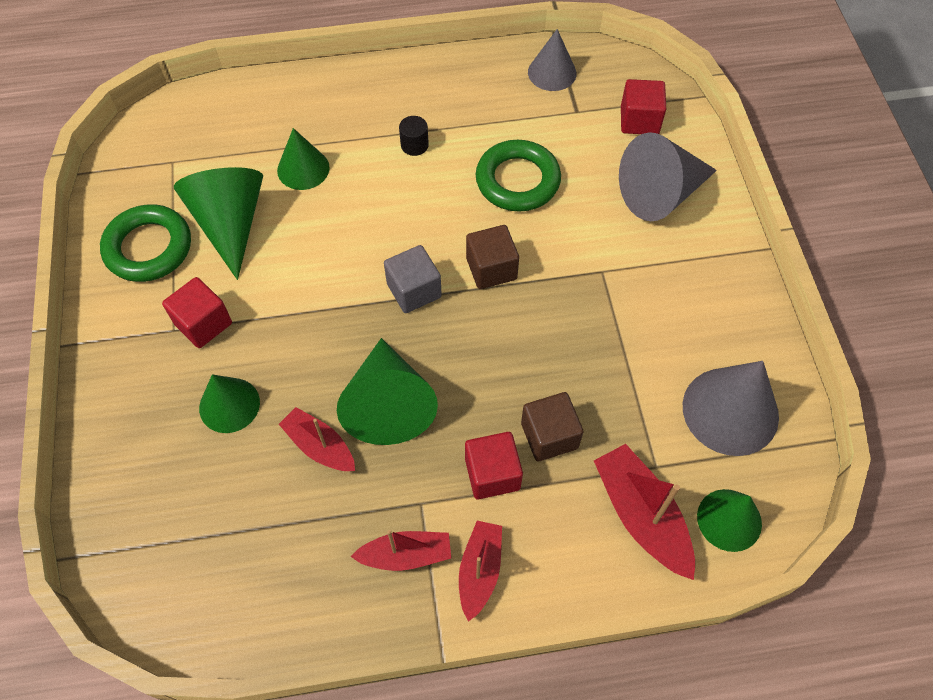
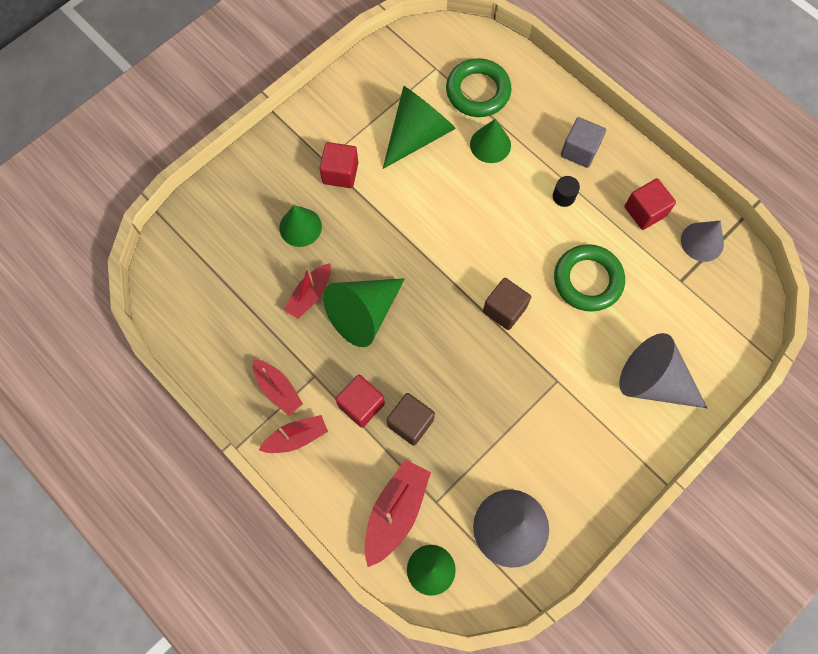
camera: 55 degrees right, 10 degrees up
(148, 248) = (366, 104): green ring -> green ring (478, 91)
(319, 446) = (310, 295): red boat -> red boat turned 150 degrees counterclockwise
(414, 290) = (452, 274): grey cube -> grey cube (579, 150)
(639, 120) = (708, 328): red cube -> red cube (645, 211)

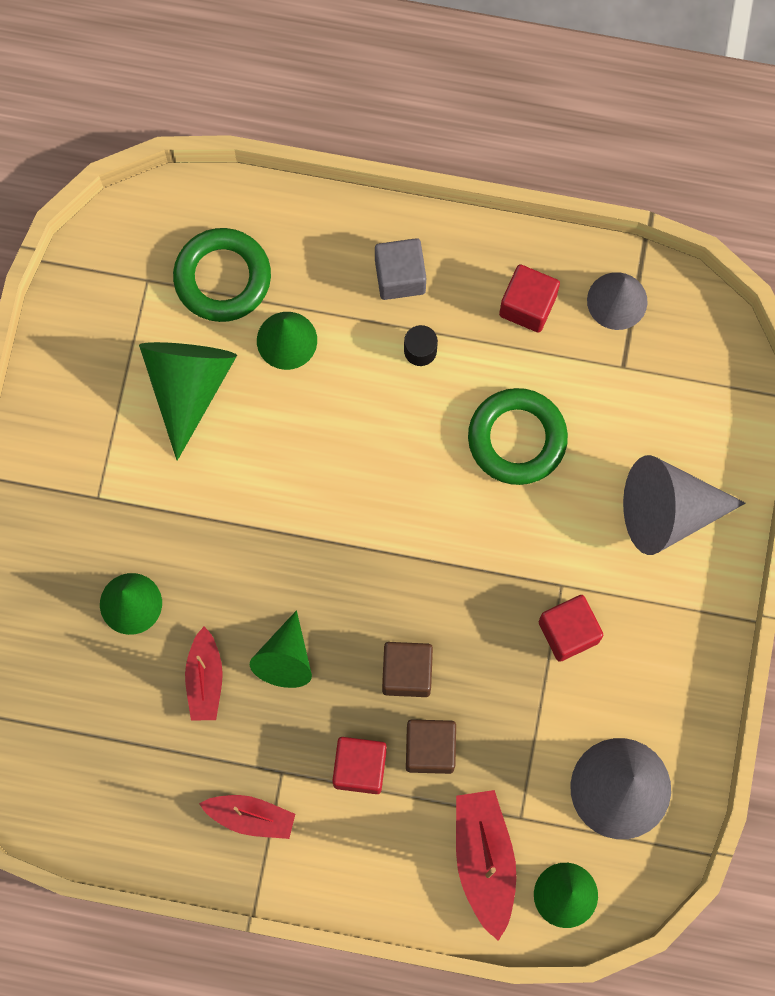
camera: 35 degrees left, 5 degrees up
(296, 437) = (313, 857): red boat -> none
(340, 173) = (129, 501): red cube -> red cube (568, 632)
(364, 313) = (285, 658): green cone -> green cone, size x0.63
(504, 309) = (445, 540): brown cube -> brown cube (407, 673)

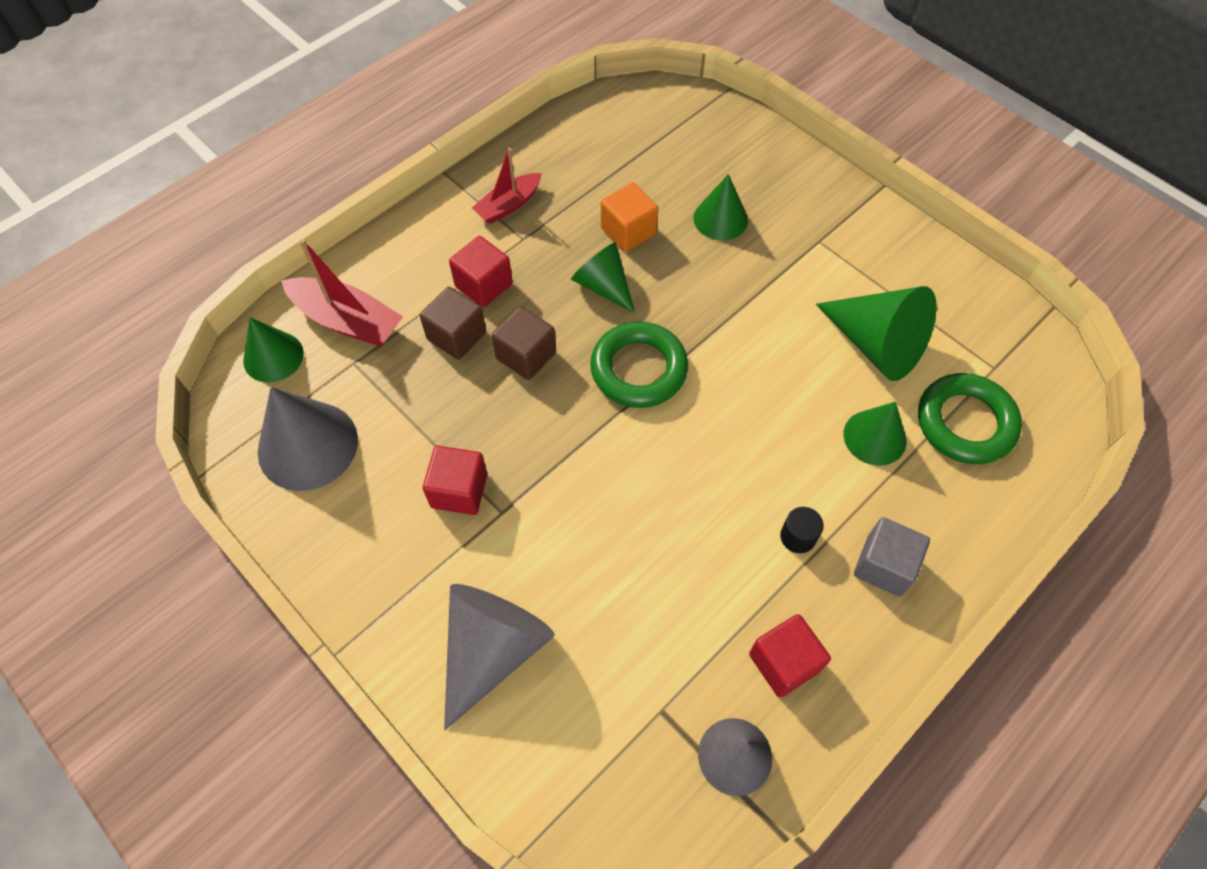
camera: 125 degrees right, 15 degrees down
(205, 679) = (628, 231): red boat -> orange cube
(517, 439) = (658, 563): green ring -> green ring (638, 369)

